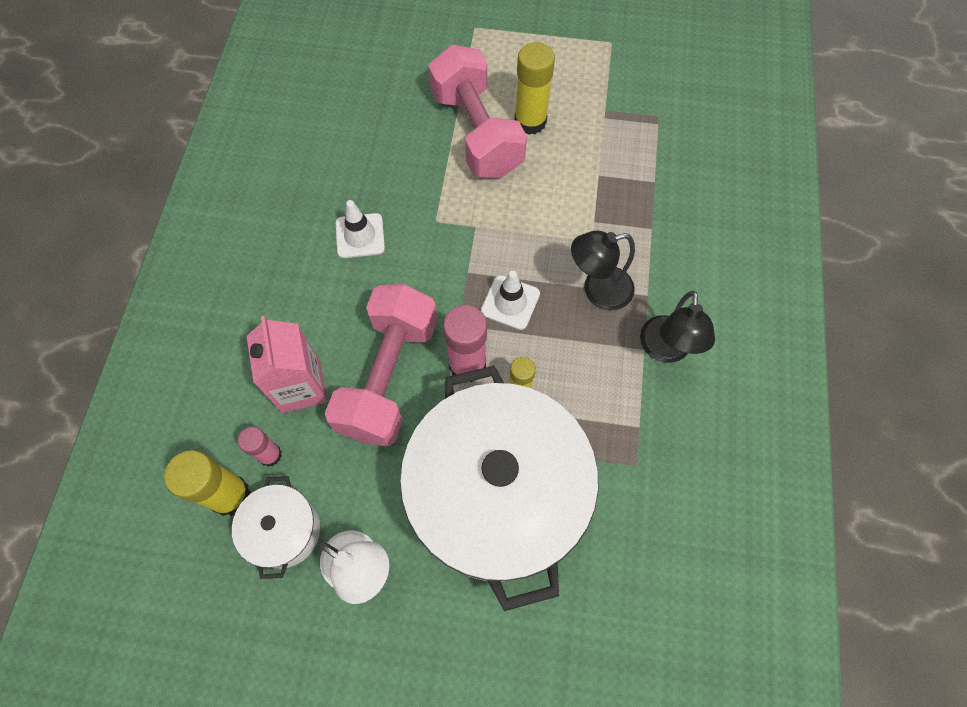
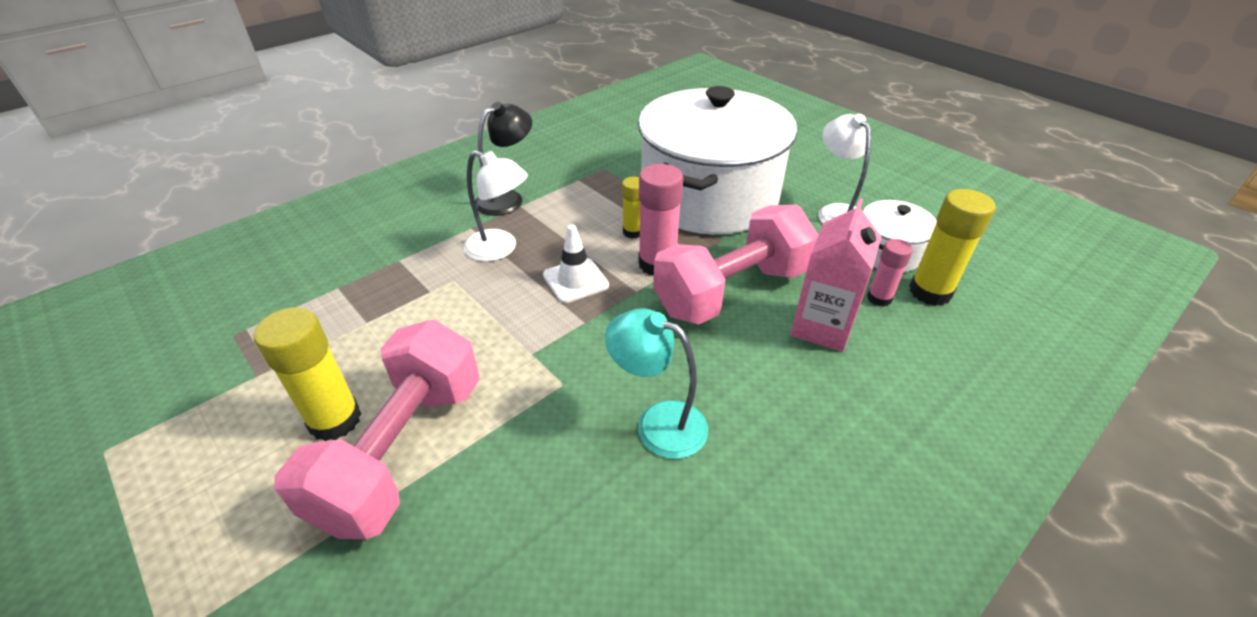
camera: 140 degrees left, 25 degrees down
(360, 236) = (658, 423): white traffic cone -> turquoise lamp
(598, 290) = (500, 249): black lamp -> white lamp

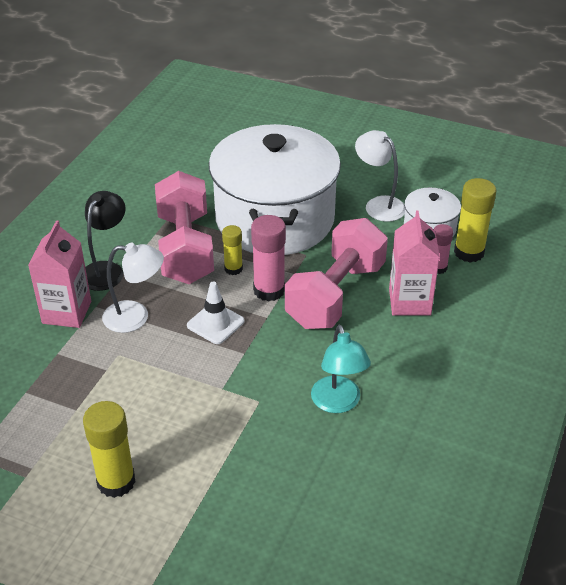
camera: 25 degrees left, 0 degrees up
(403, 451) = (182, 482): pink dumbbell -> pink dumbbell (185, 248)
(440, 225) = (67, 312): none -> pink carton
(658, 423) = (338, 403): turquoise lamp -> turquoise lamp turned 105 degrees counterclockwise

